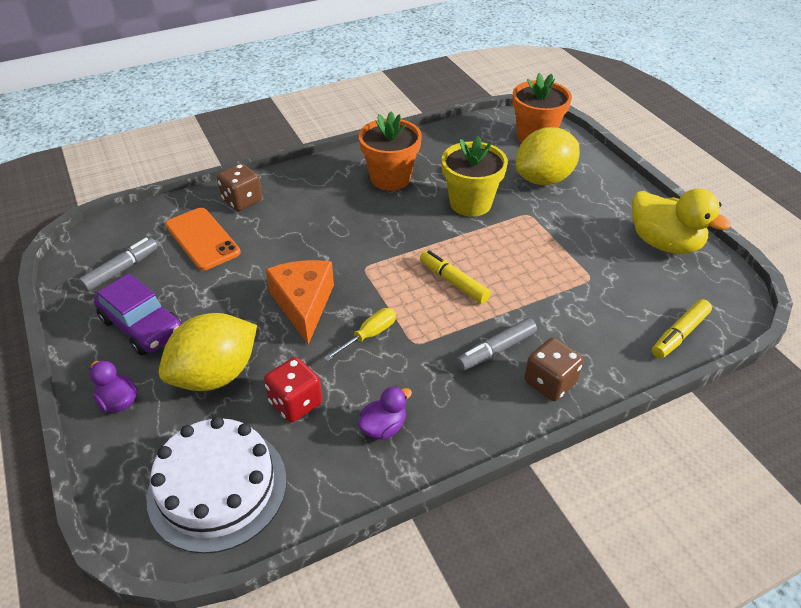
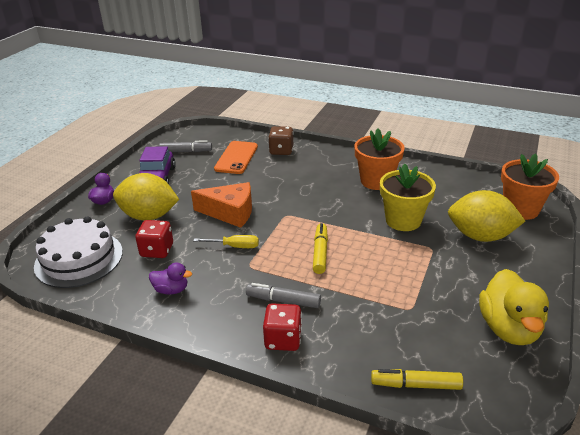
camera: 50 degrees right, 10 degrees down
(303, 304) = (230, 212): orange cheese -> orange cheese turned 60 degrees clockwise
(550, 382) = (283, 339): brown dice -> red dice

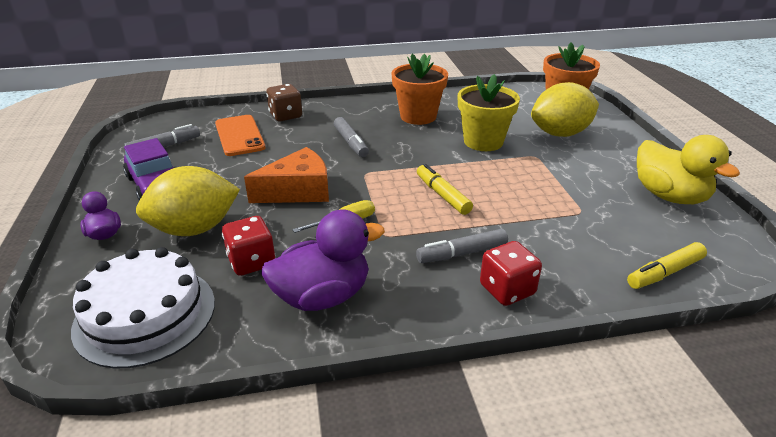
camera: 35 degrees left, 0 degrees up
(171, 290) = (322, 296): purple duck -> purple duck, size x1.92
(302, 187) = (351, 143): none -> grey marker

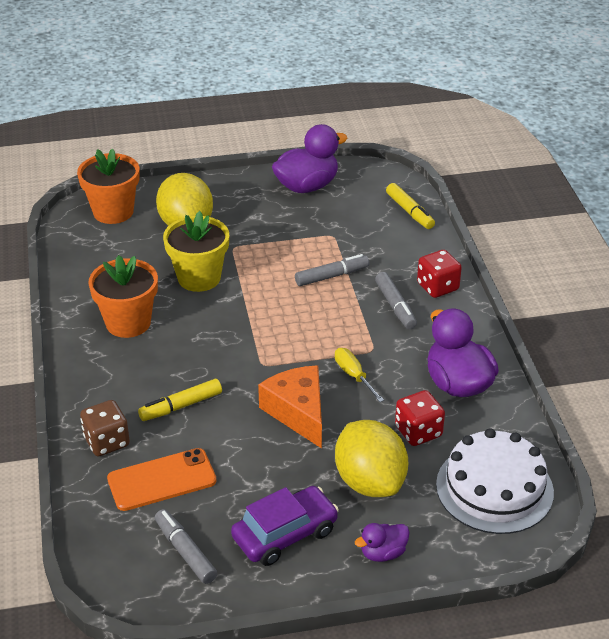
camera: 90 degrees left, 5 degrees up
(351, 143) = (191, 377): grey marker -> grey marker (331, 276)
(442, 195) = (306, 312): yellow marker -> yellow marker (181, 406)
(669, 196) = (307, 186): yellow duck -> purple duck

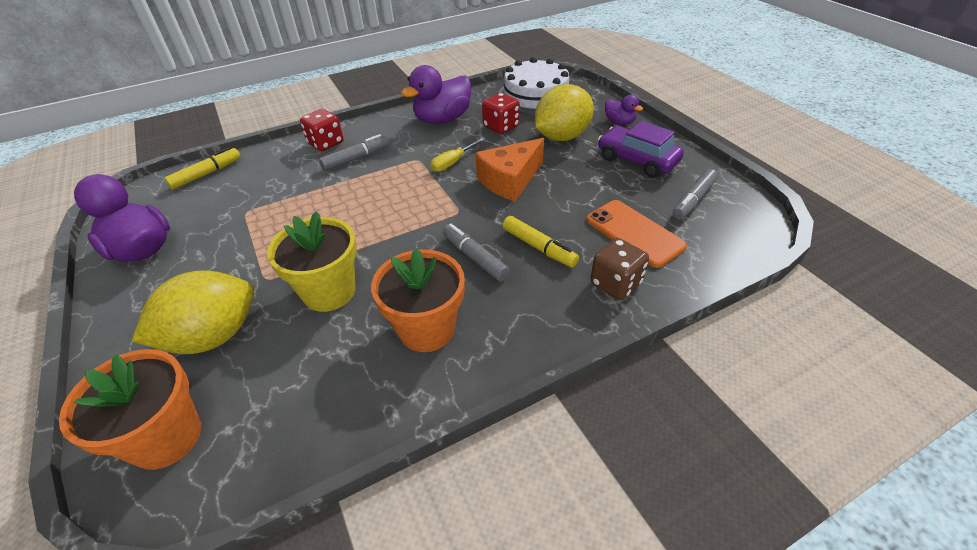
camera: 105 degrees left, 5 degrees up
(331, 276) = (316, 199): grey marker -> grey marker (475, 257)

